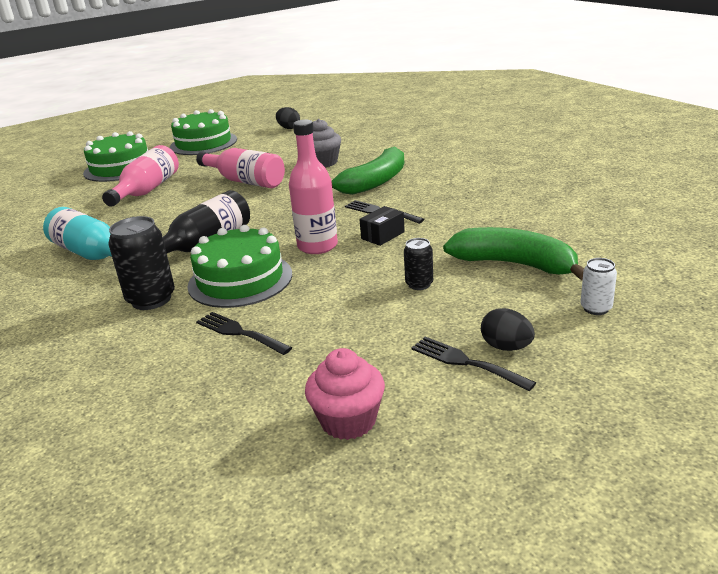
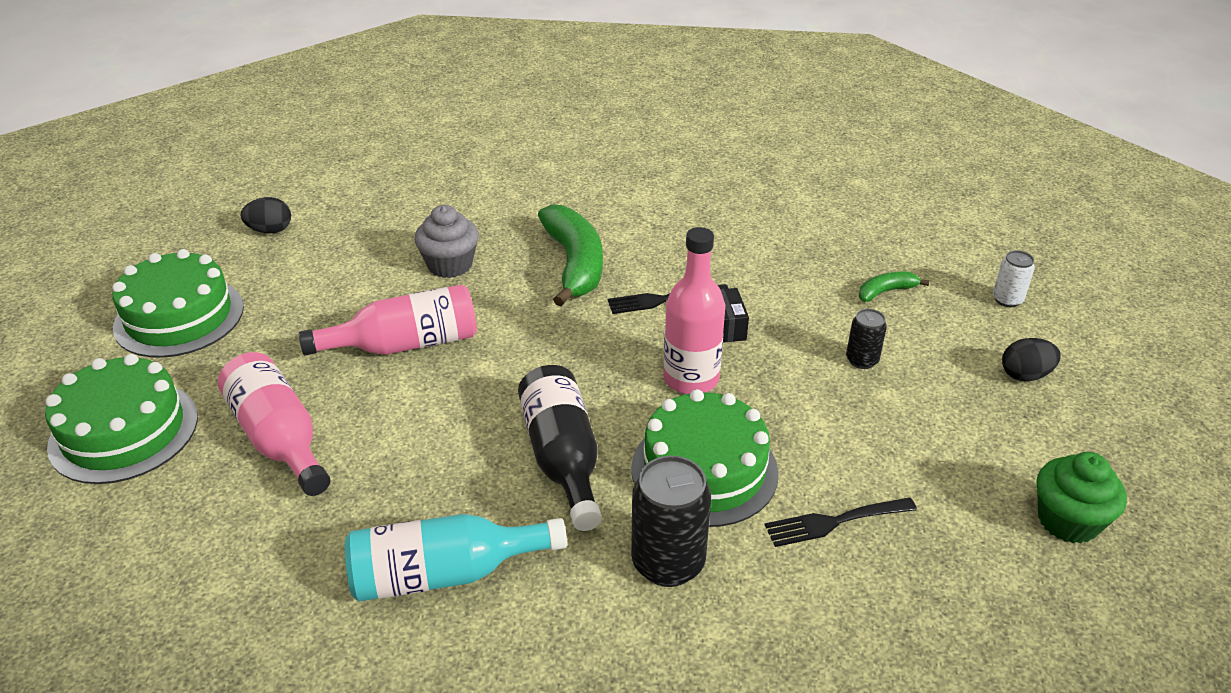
camera: 55 degrees left, 10 degrees up
(348, 421) = (1068, 521): pink cupcake -> green cupcake
(466, 362) = (1030, 408): black fork -> none
(514, 264) = (886, 292): green banana -> green banana, size x0.48

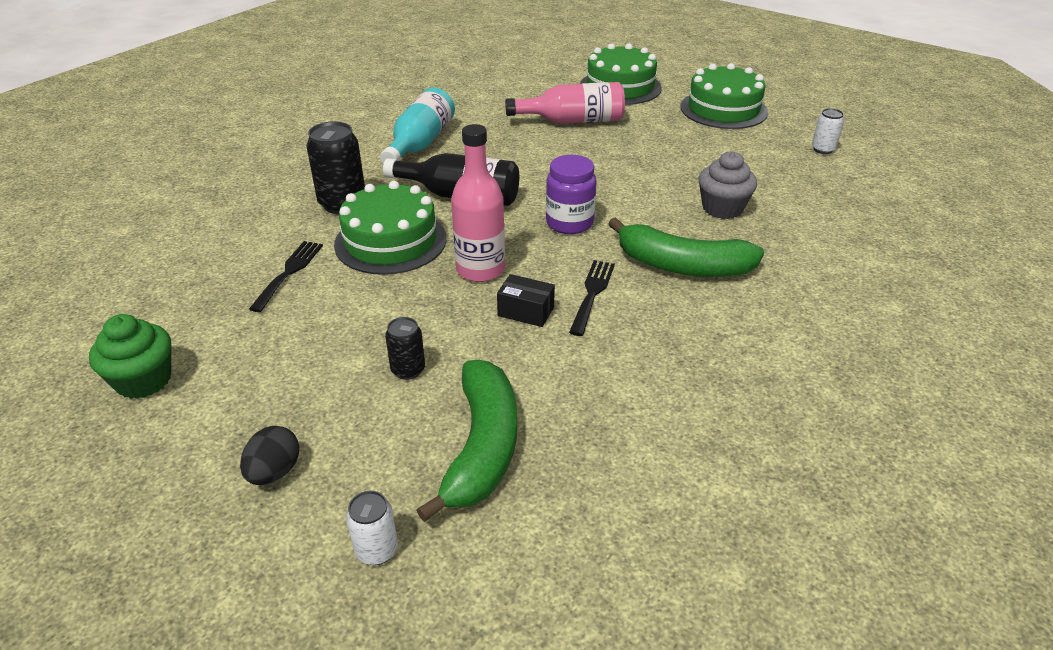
camera: 120 degrees right, 0 degrees up
(270, 230) = (823, 149): black egg -> white can
(405, 344) = (629, 171): pink bottle -> none
(555, 351) = (569, 223): none -> purple jar
(886, 292) = (482, 447): green banana -> green banana, size x2.10

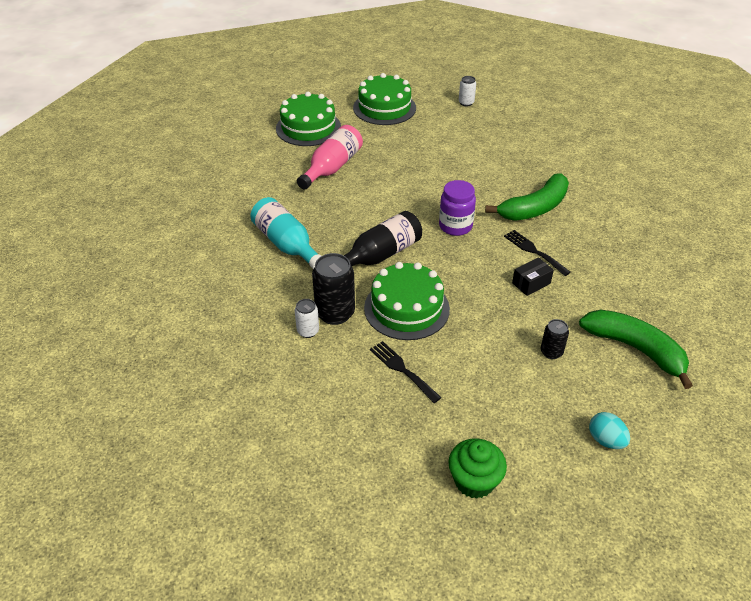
camera: 55 degrees left, 5 degrees up
(274, 472) = (606, 440): black egg -> turquoise egg
(376, 550) = (688, 418): white can -> white can (308, 331)
(480, 269) = (474, 283): pink bottle -> none
(722, 208) = (492, 166): grey cupcake -> none

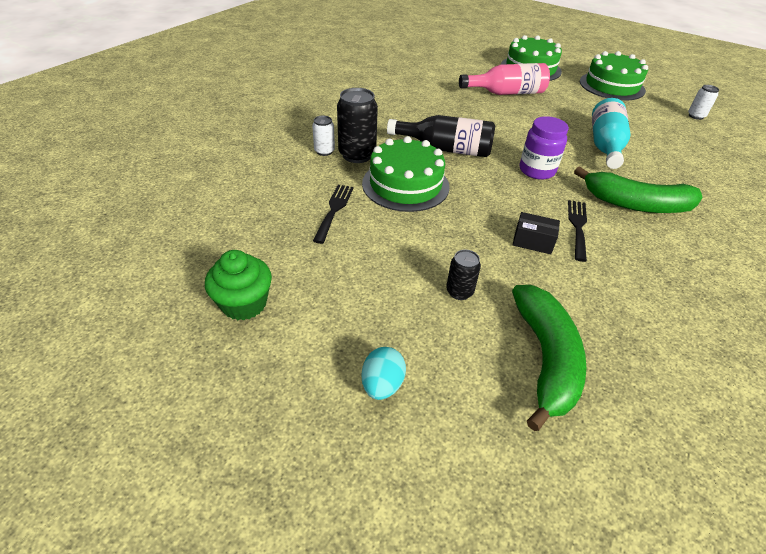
camera: 50 degrees right, 0 degrees up
(287, 244) = (400, 108): turquoise bottle -> turquoise bottle (605, 145)

